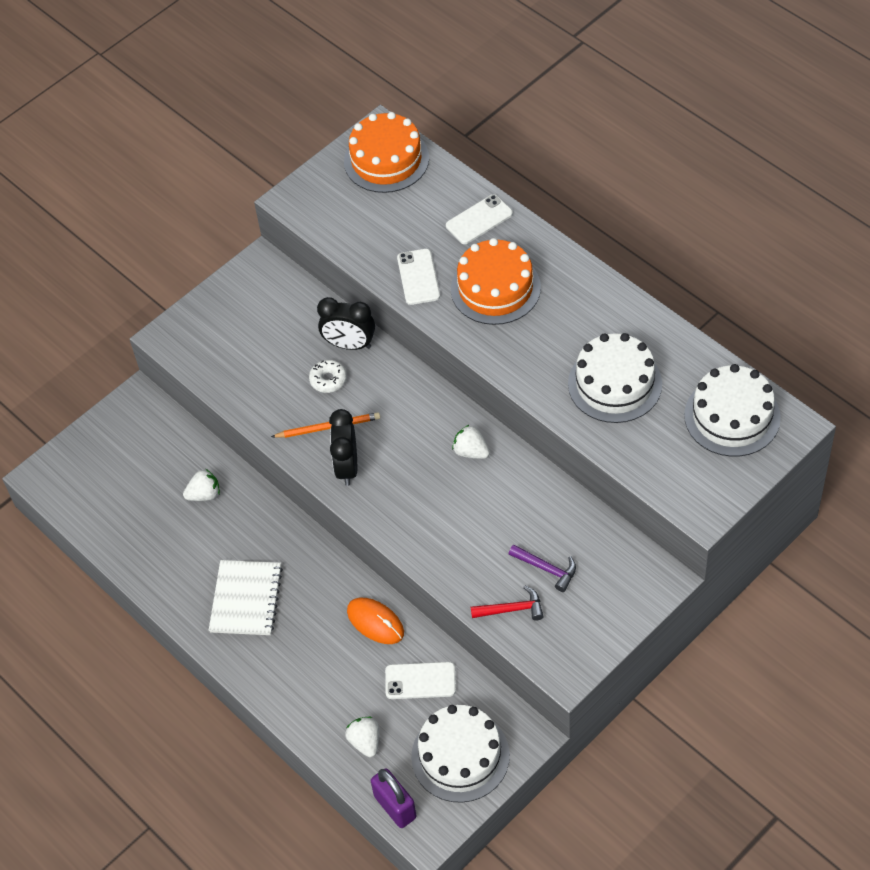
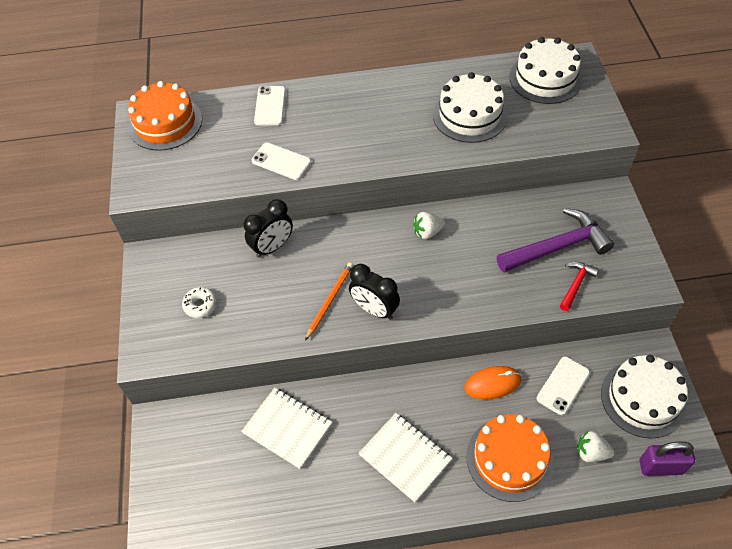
camera: 55 degrees left, 0 degrees up
(204, 494) = (287, 428): white strawberry -> white notebook
(328, 380) = (289, 276): white donut -> white donut (200, 305)
(495, 288) = (334, 128): orange cake -> orange cake (509, 459)
(547, 569) = (558, 247): purple hammer -> purple hammer, size x1.97

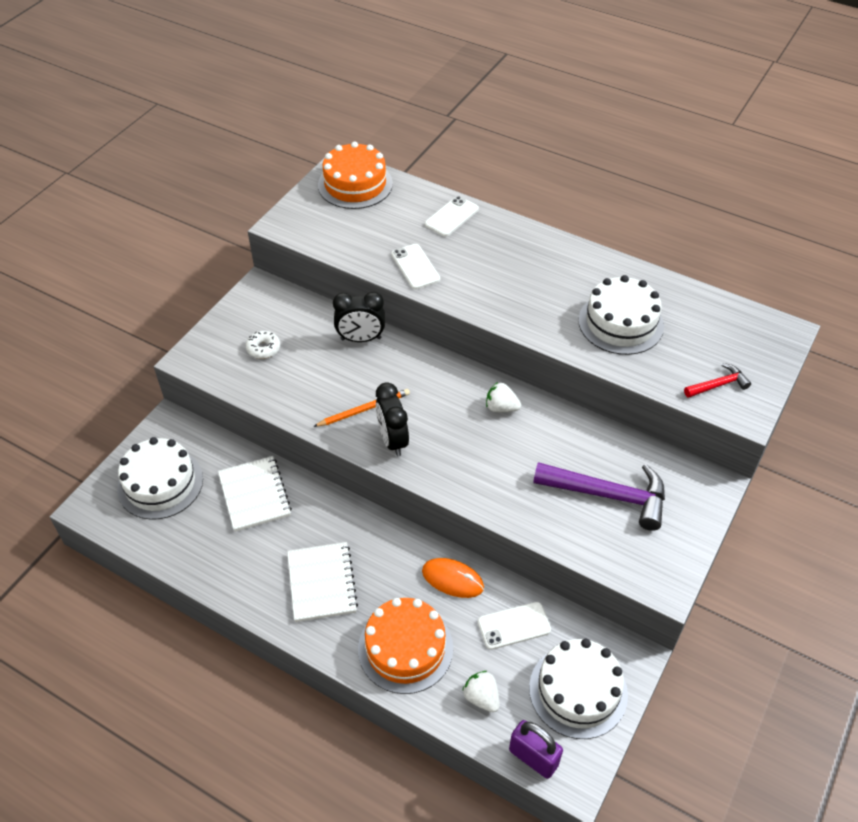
camera: 35 degrees right, 5 degrees down
(545, 78) = (732, 332): white cake -> white cake (160, 483)
(576, 284) = (592, 538): red hammer -> red hammer (718, 385)

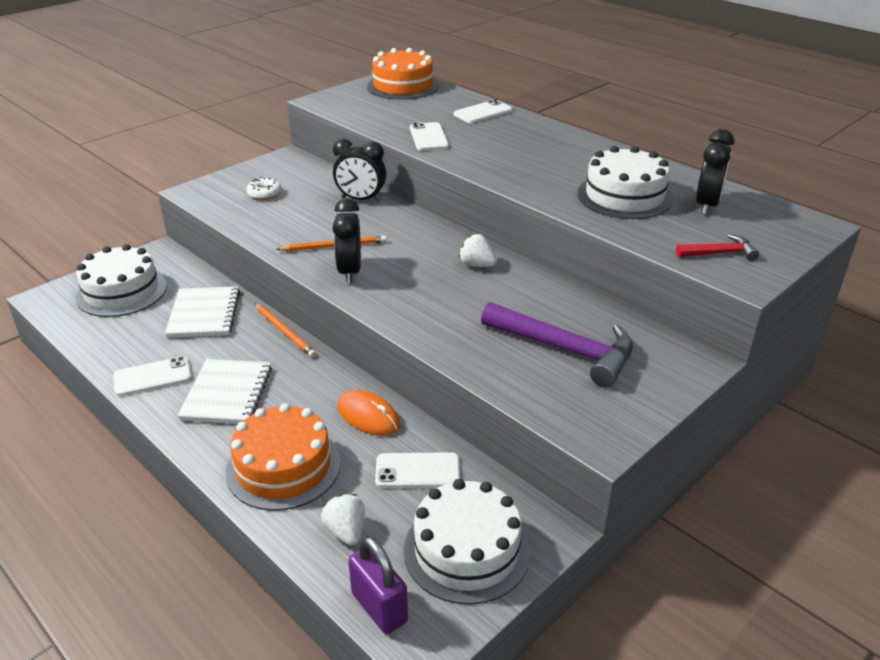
camera: 15 degrees right, 15 degrees down
(246, 580) = (152, 377): none -> white phone
(339, 500) = (284, 332): none -> orange pencil
(692, 322) = (707, 205): none -> black clock

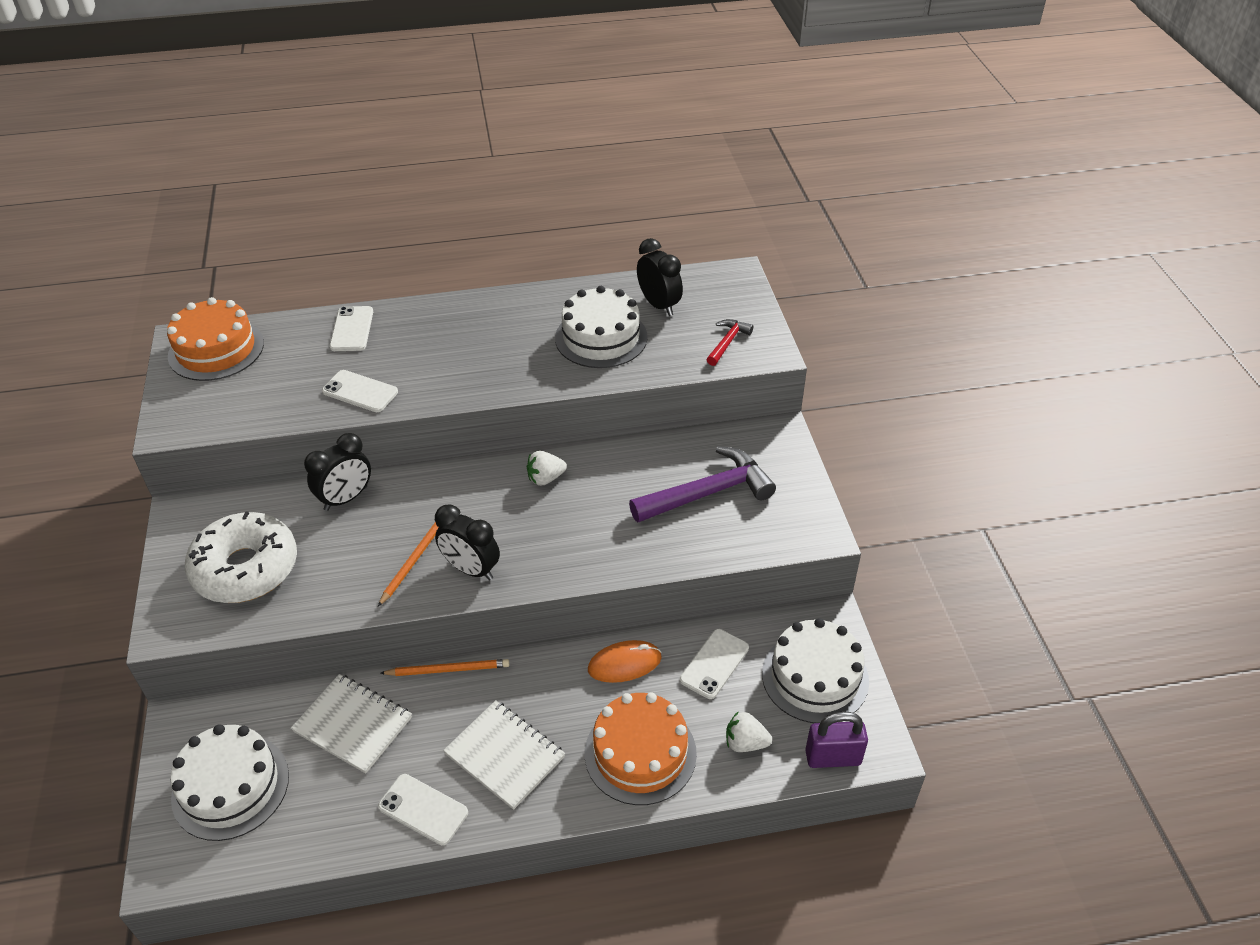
camera: 55 degrees left, 10 degrees up
(152, 377) = (423, 809): white phone -> white phone turned 75 degrees counterclockwise
(264, 194) = (246, 568): white donut -> white donut, size x2.41

